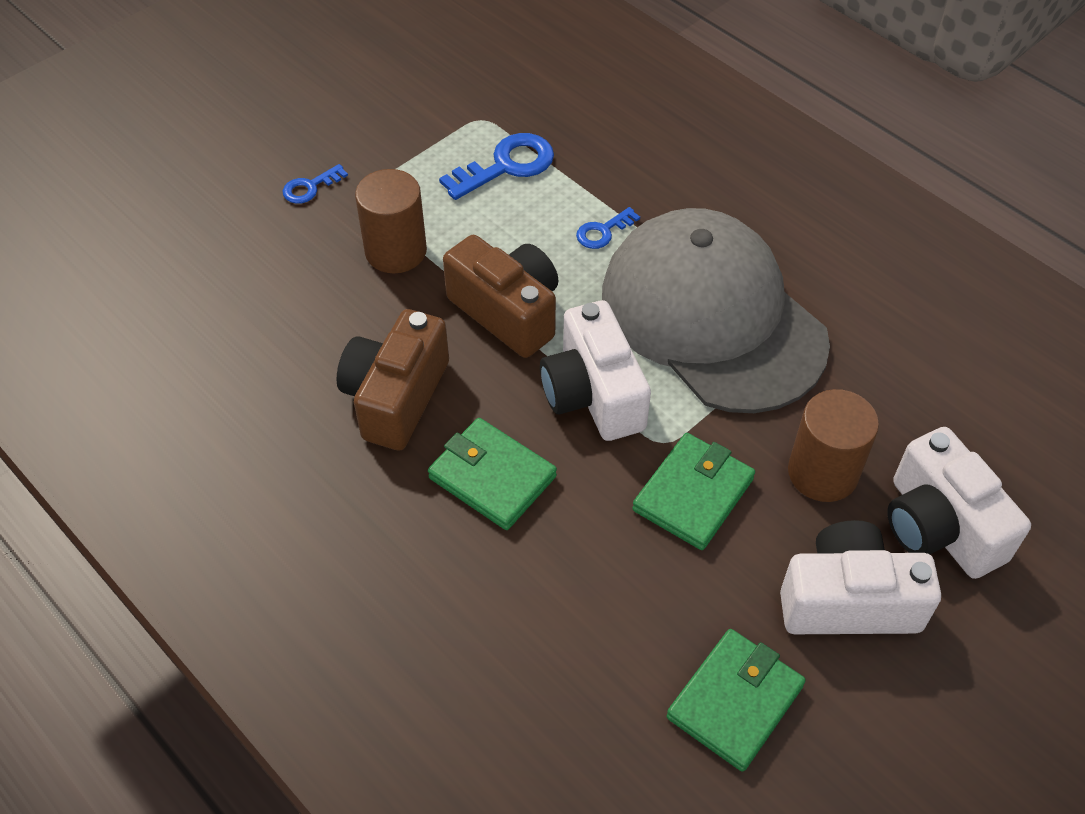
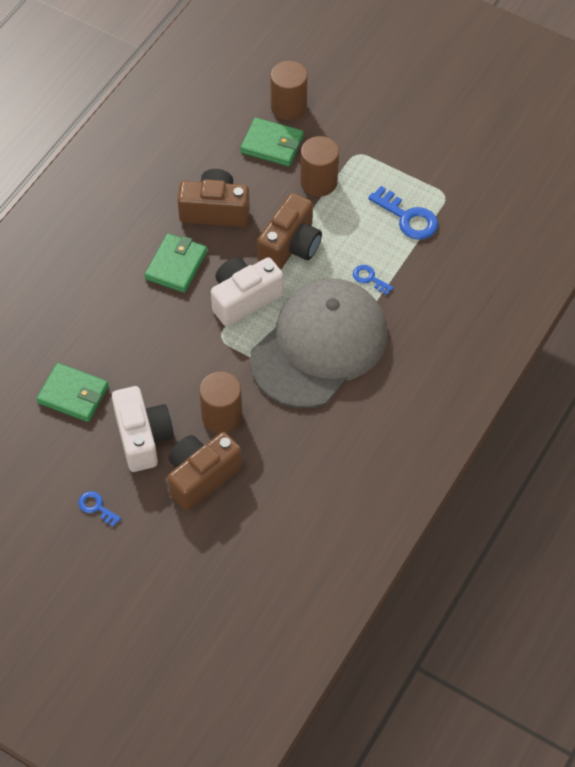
camera: 75 degrees right, 5 degrees up
(225, 256) = (288, 107): none -> brown cylinder
(310, 187) = (354, 128): blue key -> blue key (96, 507)
(693, 494) = (190, 357): green wallet -> green wallet (272, 144)
(939, 526) = (201, 476): white camera -> brown camera

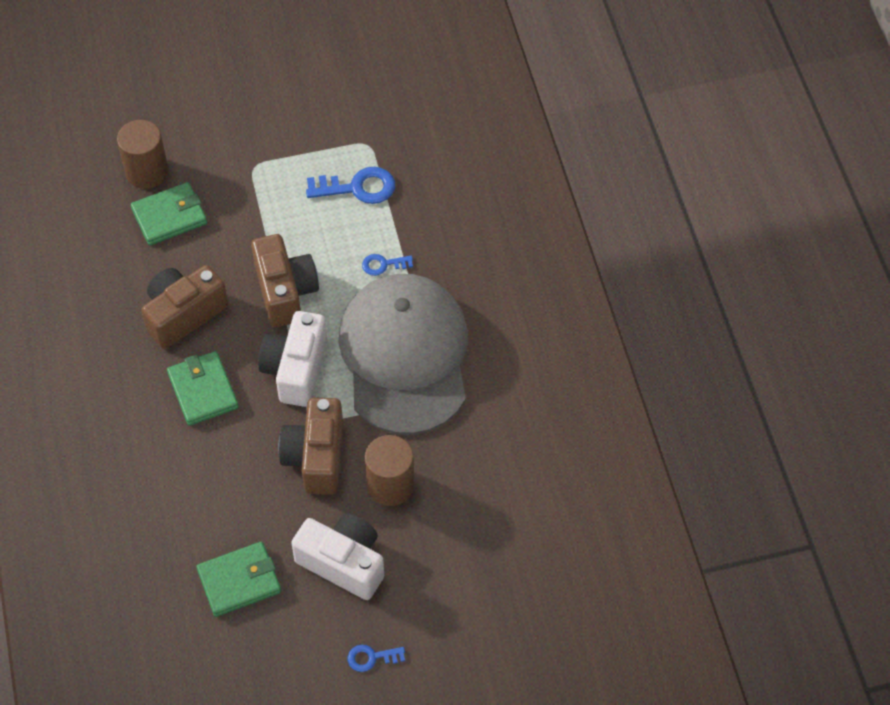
camera: 45 degrees left, 0 degrees up
(201, 476) = (431, 550): brown camera -> brown camera (316, 457)
(319, 182) = (248, 217): brown cylinder -> none

